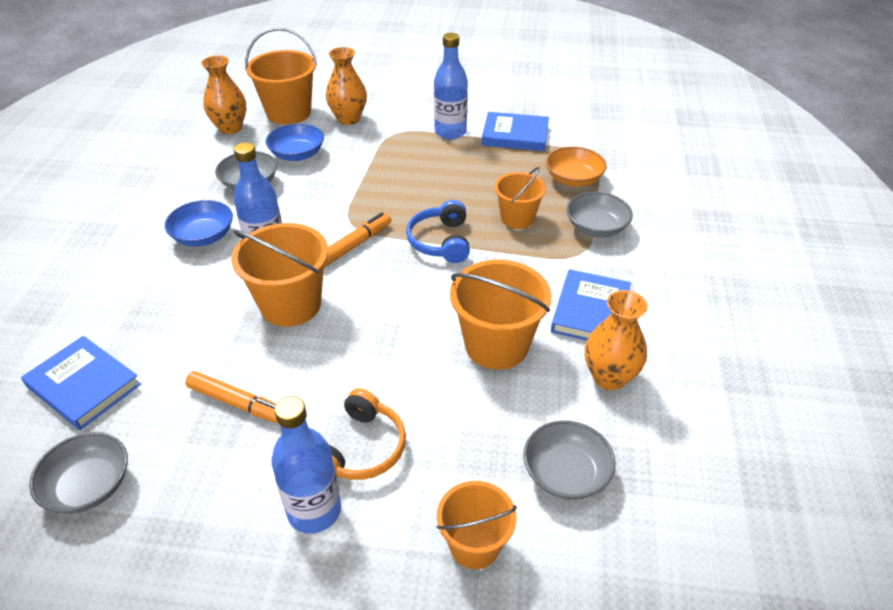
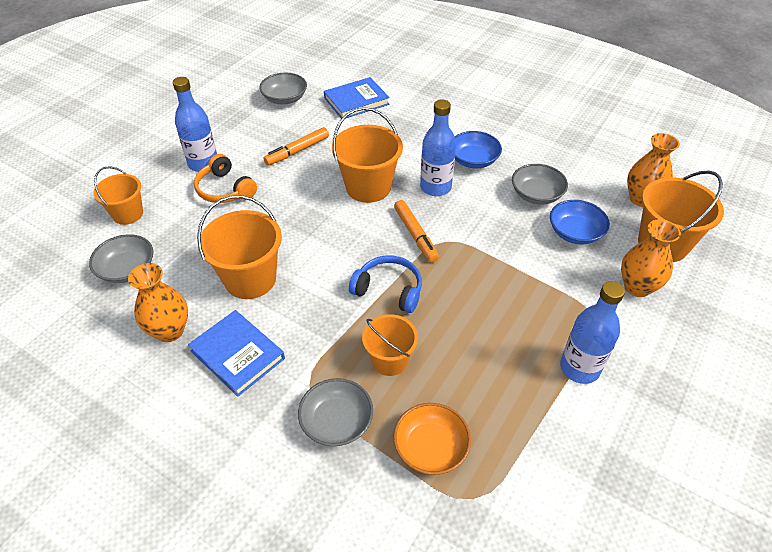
camera: 115 degrees right, 5 degrees up
(515, 135) = (550, 432): blue book -> none

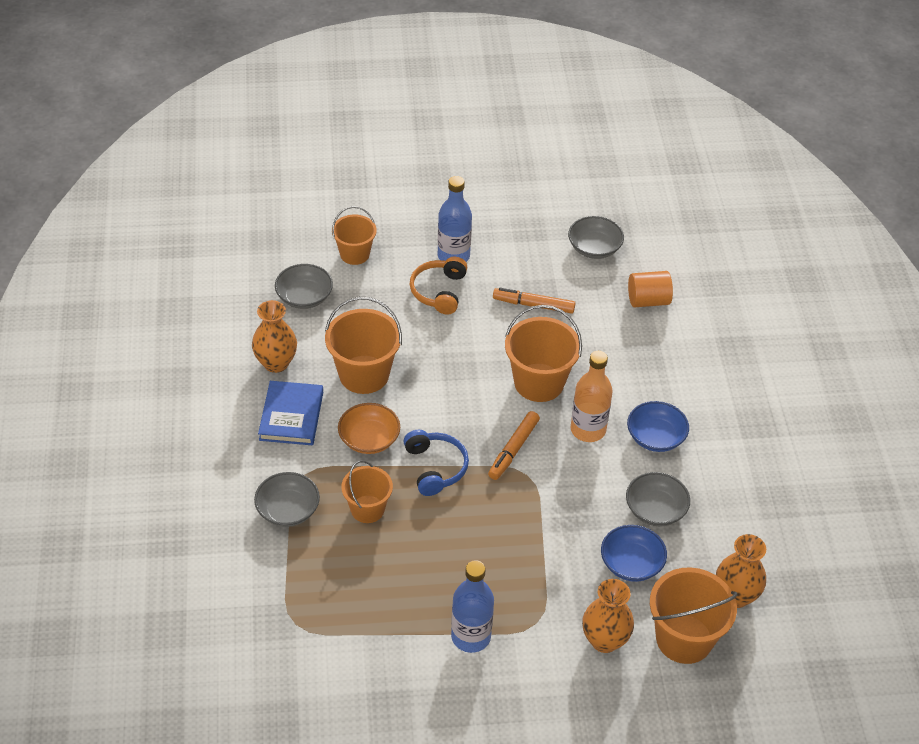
camera: 50 degrees right, 0 degrees up
(356, 101) = (648, 300): blue book -> orange cylinder
(430, 448) = (314, 577): orange bowl -> orange bowl (369, 439)
(435, 187) = (588, 430): blue bottle -> orange bottle

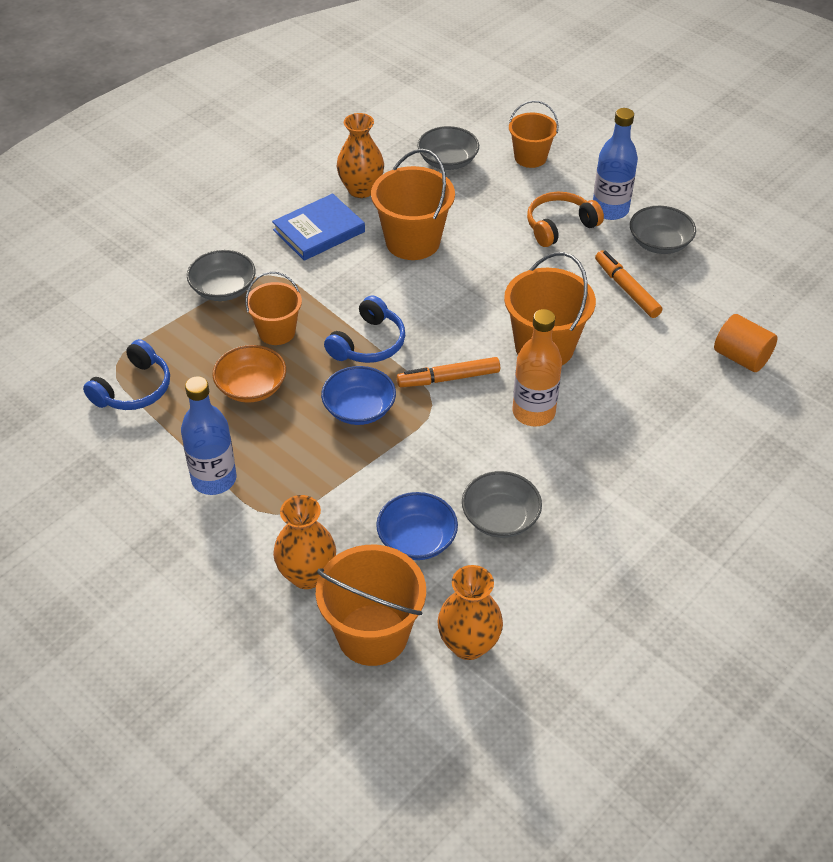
camera: 50 degrees right, 0 degrees up
(333, 628) = (133, 389): none -> blue headphones
(369, 439) = (350, 287): orange bowl -> orange bowl (251, 387)
(594, 248) = (749, 284): grey bowl -> grey bowl (659, 243)
(655, 437) = (586, 464): blue bowl -> blue bowl (359, 409)

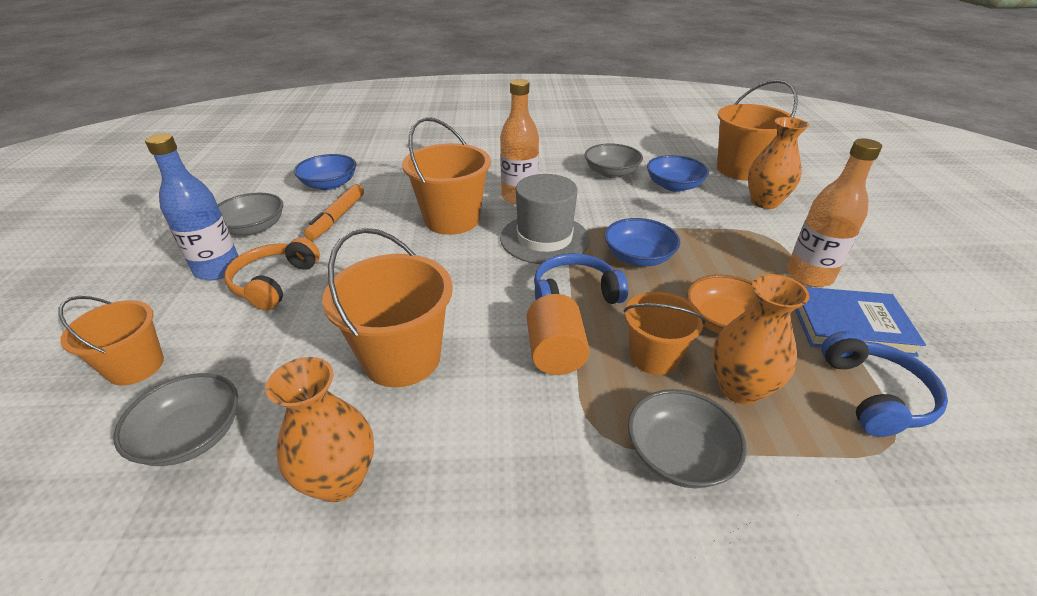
camera: 135 degrees left, 10 degrees down
(133, 389) = (874, 395): blue headphones -> blue headphones turned 105 degrees clockwise
(214, 479) = (809, 276): blue bottle -> orange bottle
(319, 231) = (473, 452): blue book -> blue book (849, 325)
(449, 378) = (544, 238): orange marker -> grey hat
(468, 644) = (689, 149): orange vase -> orange vase (740, 388)
(559, 226) = (274, 283): orange headphones -> orange headphones turned 90 degrees clockwise
(704, 312) = (329, 184): none -> blue bowl
(741, 357) = (363, 161): orange cylinder -> orange cylinder (555, 353)

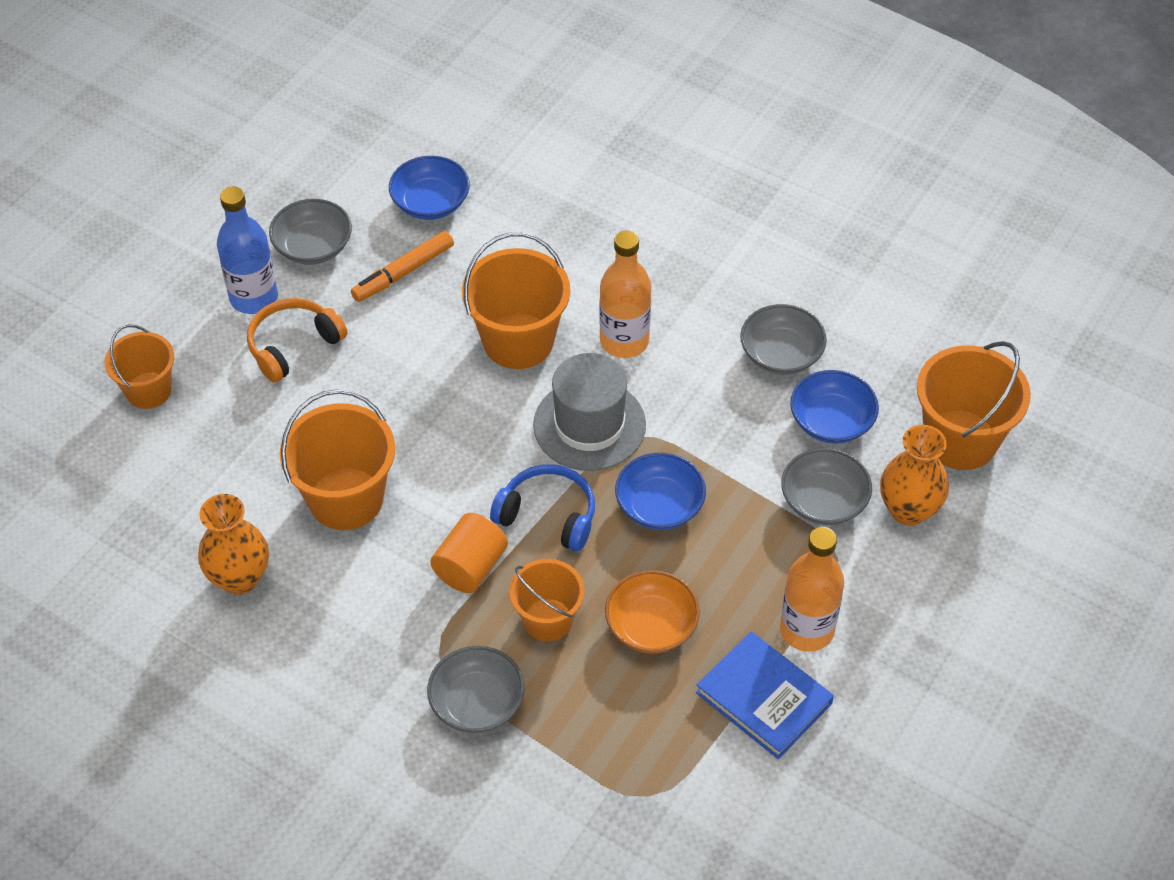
camera: 35 degrees right, 15 degrees up
(192, 436) = (164, 484): grey bowl -> grey bowl (823, 501)
(740, 388) = (584, 687): orange vase -> none
(874, 395) = (686, 760): blue headphones -> none

